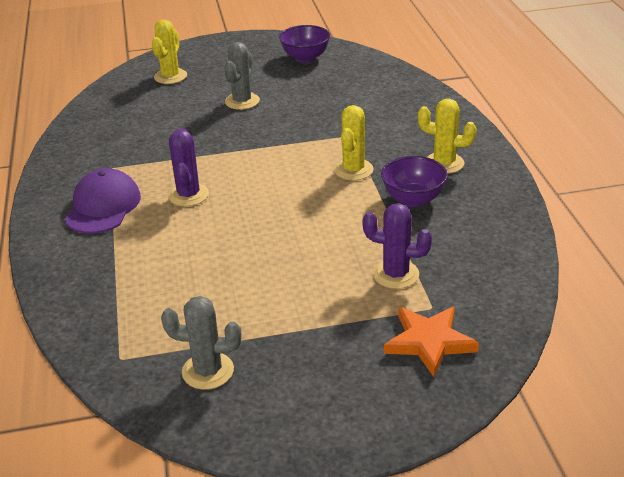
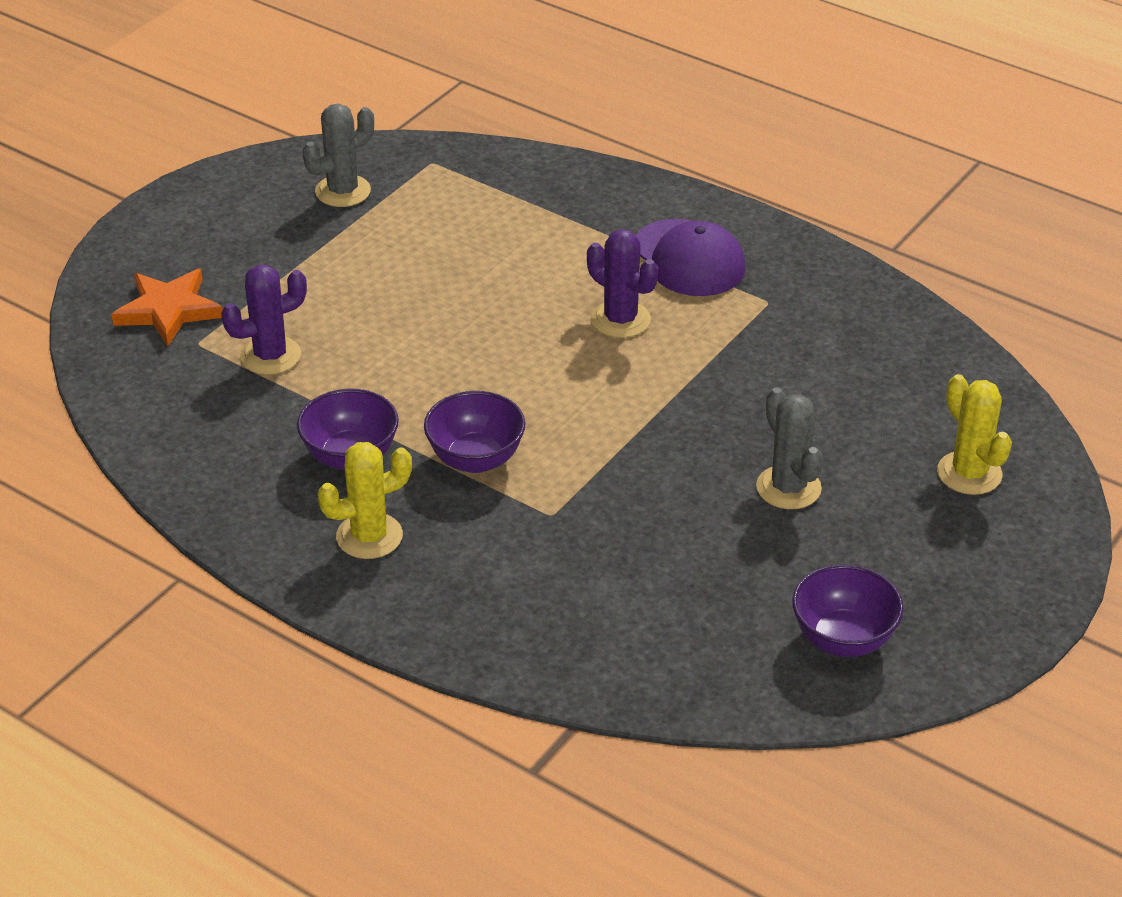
camera: 135 degrees right, 5 degrees up
(353, 170) = (475, 459): yellow cactus -> purple bowl

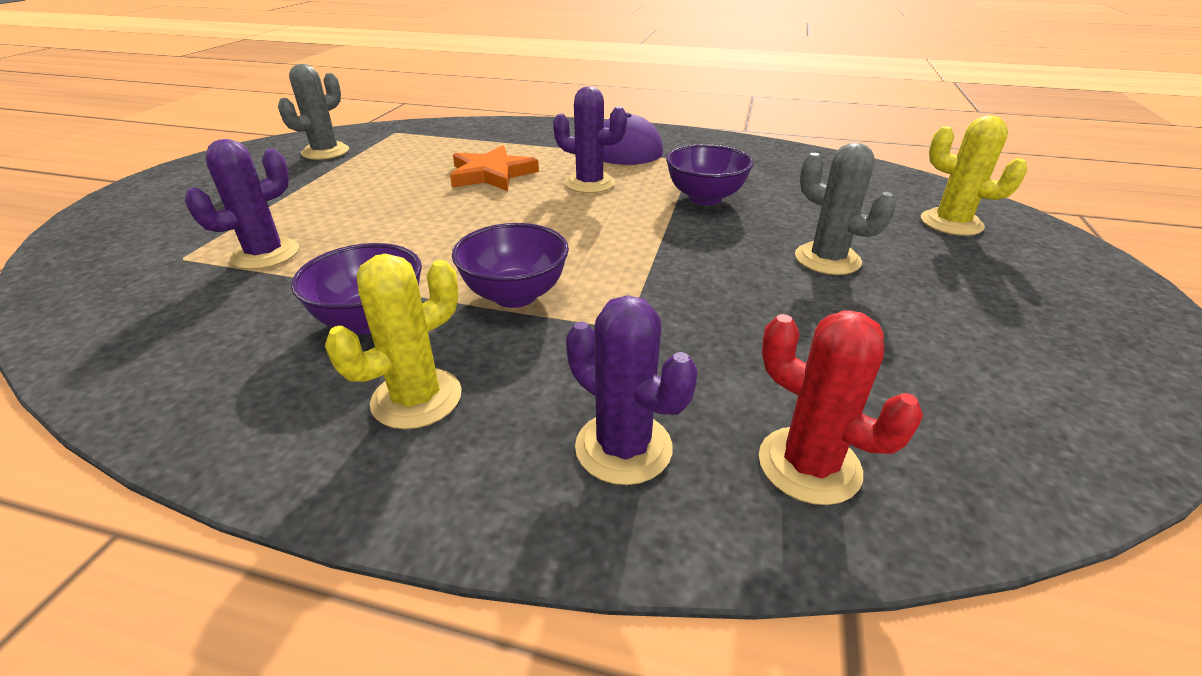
camera: 20 degrees left, 5 degrees down
(168, 310) = (150, 239): orange star -> orange star (491, 174)
(495, 608) = (623, 447): none -> purple cactus
(610, 651) = (809, 465): none -> red cactus
(843, 639) = (1035, 376): purple bowl -> purple bowl (705, 198)

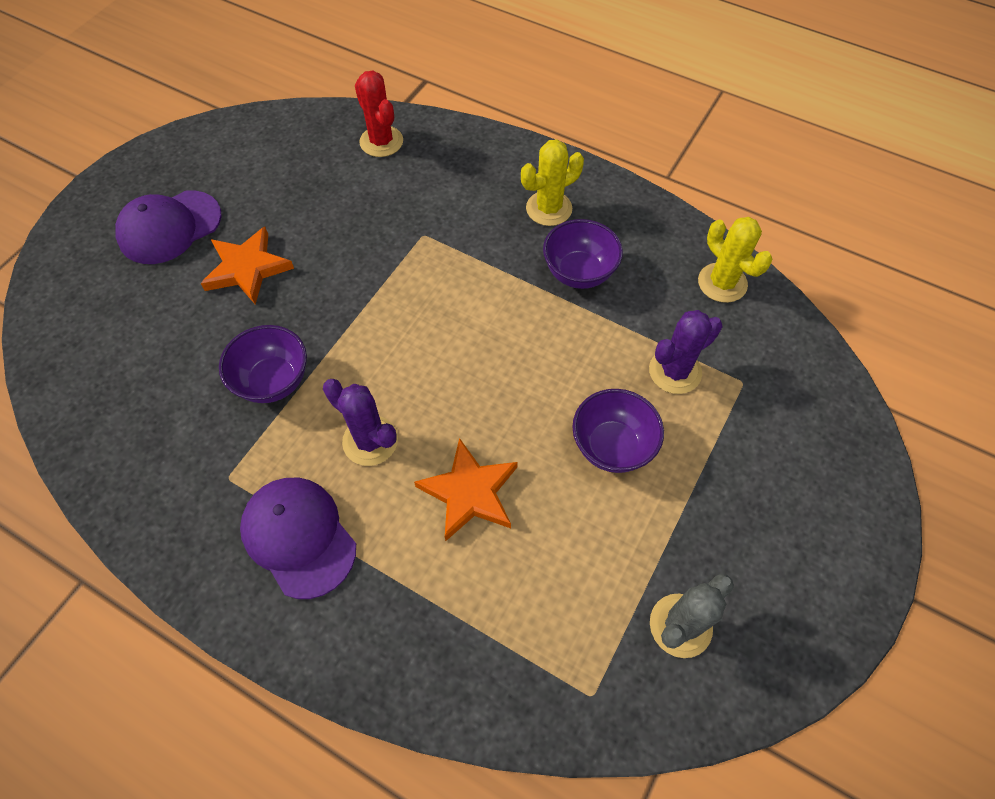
camera: 165 degrees left, 25 degrees up
(515, 295) = (483, 277): purple bowl -> purple bowl (612, 446)
(623, 447) = (456, 164): purple cactus -> none
(827, 259) = (247, 268): grey cactus -> orange star
(951, 223) = (105, 291): yellow cactus -> yellow cactus (722, 283)
(977, 279) = (169, 227): none -> purple cap

